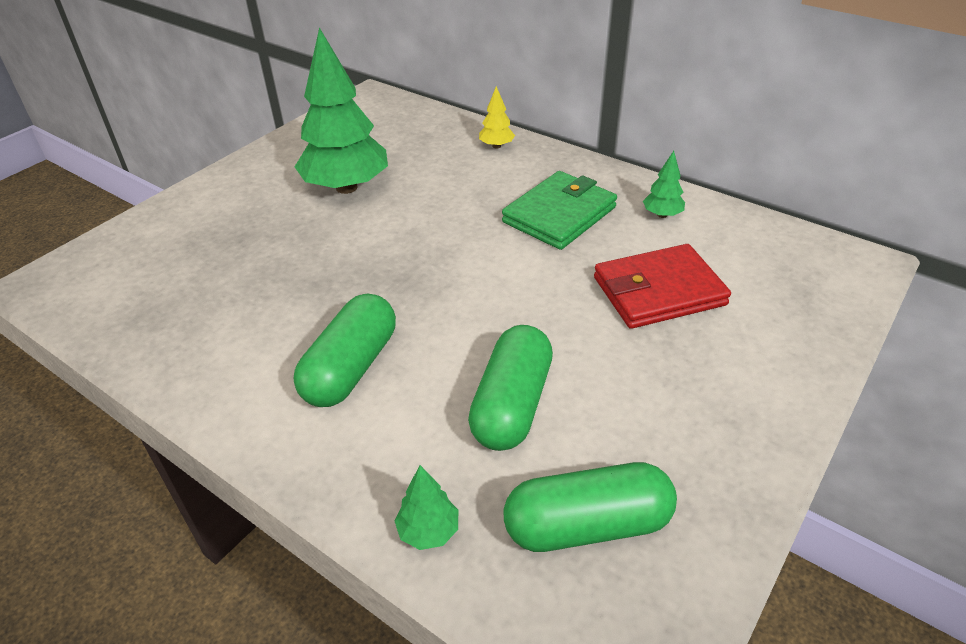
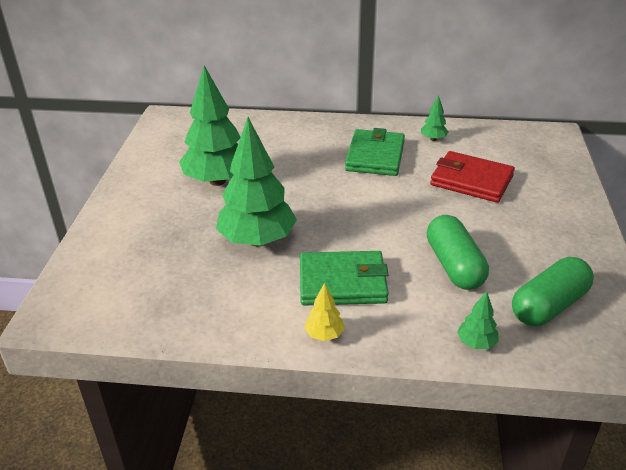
camera: 30 degrees left, 5 degrees down
(314, 275) = (257, 240): none -> green tree
(351, 368) = (342, 282): green capsule -> green wallet
(496, 146) = (292, 126): yellow tree -> yellow tree (324, 335)
(658, 291) = (471, 180): red wallet -> red wallet turned 75 degrees clockwise

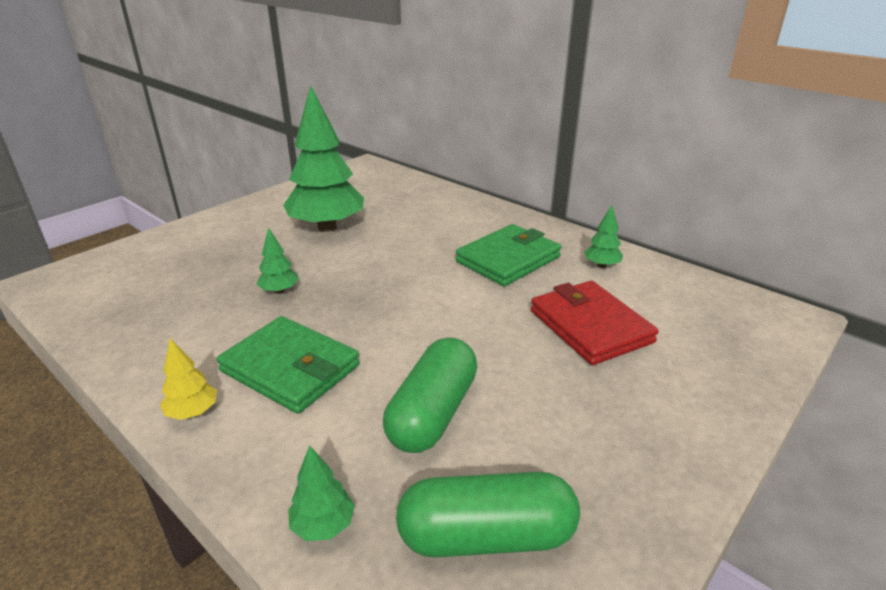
camera: 35 degrees right, 5 degrees down
(257, 240) = (279, 291): green tree -> green tree, size x0.43

